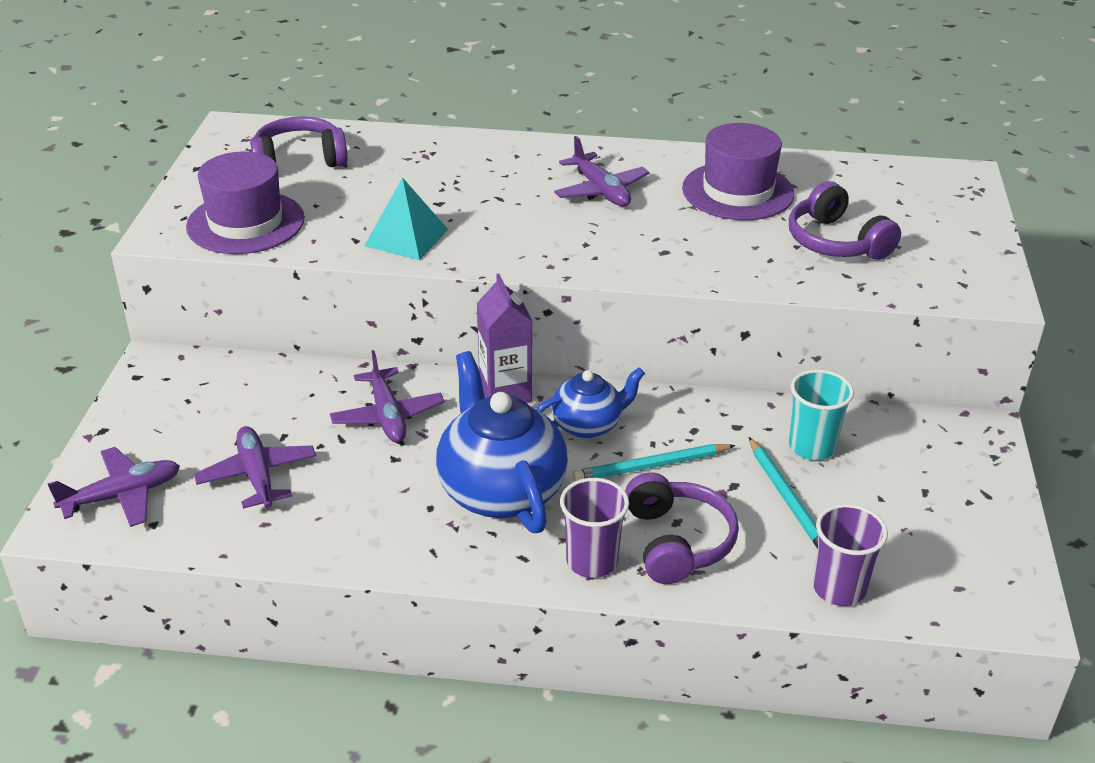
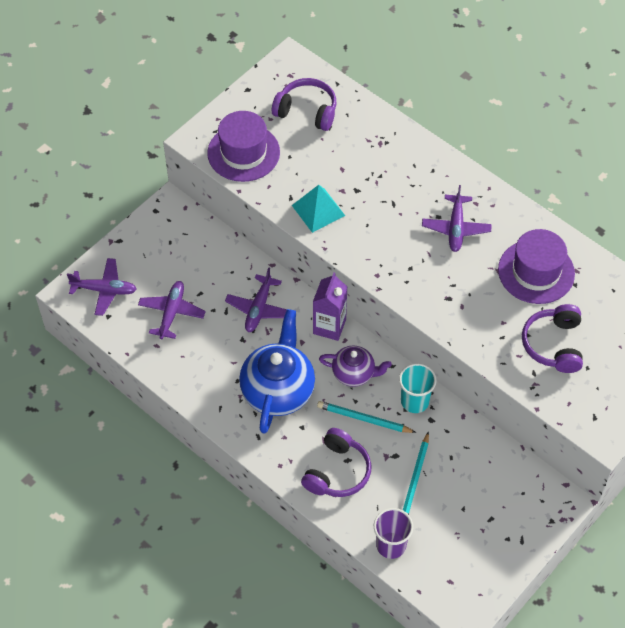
camera: 35 degrees right, 20 degrees up
(588, 425) = (354, 373): blue teapot -> purple teapot
(592, 561) = (288, 458): purple cup -> none
(812, 447) = (458, 456): turquoise cup -> turquoise cup (414, 401)

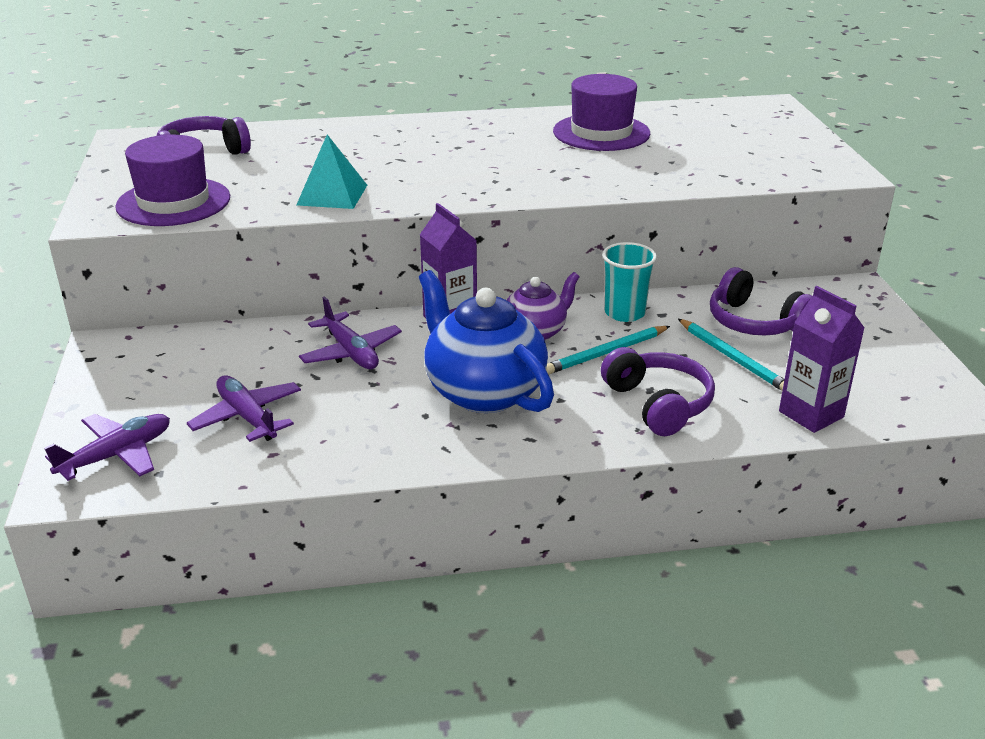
camera: 50 degrees left, 25 degrees down
(391, 545) = (811, 414): purple cup -> purple carton
(456, 228) = (486, 144): purple plane -> none
(553, 344) = (701, 155): purple headphones -> purple headphones (754, 322)

